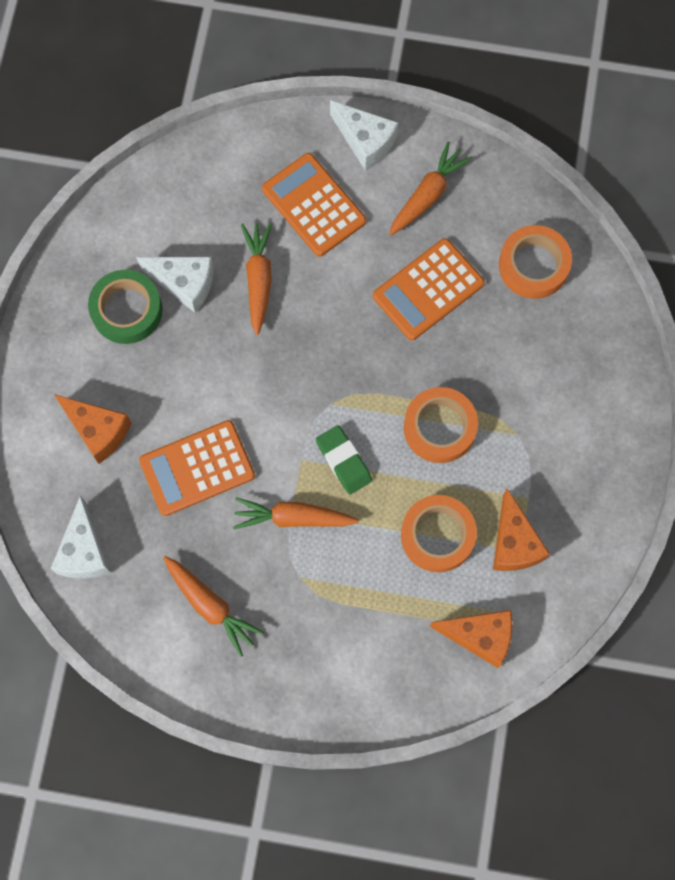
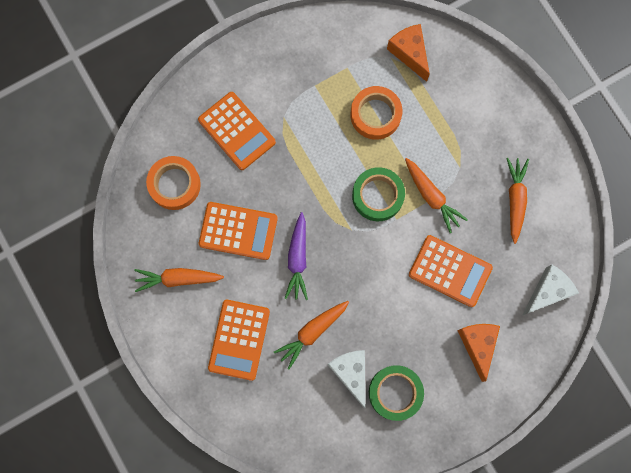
camera: 130 degrees left, 5 degrees up
(343, 461) = (377, 196): green eraser -> green tape
(346, 325) = (298, 259): none -> purple carrot
(365, 141) = (172, 344): white cheese -> none
(439, 428) = (315, 160): orange tape -> none
(514, 543) = (345, 74): orange cheese -> none
(542, 373) = (237, 131): none -> orange calculator

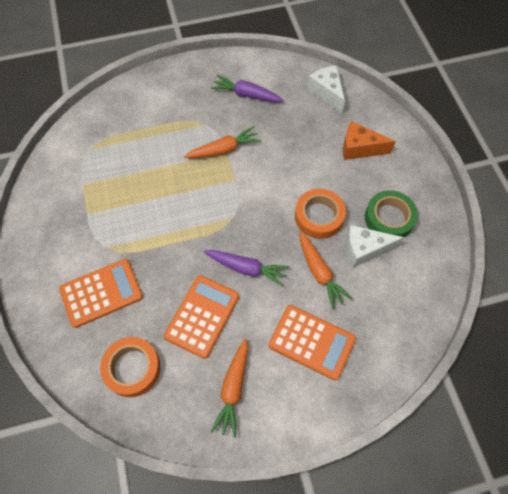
camera: 75 degrees left, 15 degrees down
(375, 115) = (135, 173): orange tape -> orange tape (319, 216)
(377, 196) = (209, 189): green tape -> none
(409, 53) = (92, 135): orange cheese -> none
(450, 271) = (292, 152): orange calculator -> none
(515, 200) = (246, 95): orange carrot -> purple carrot

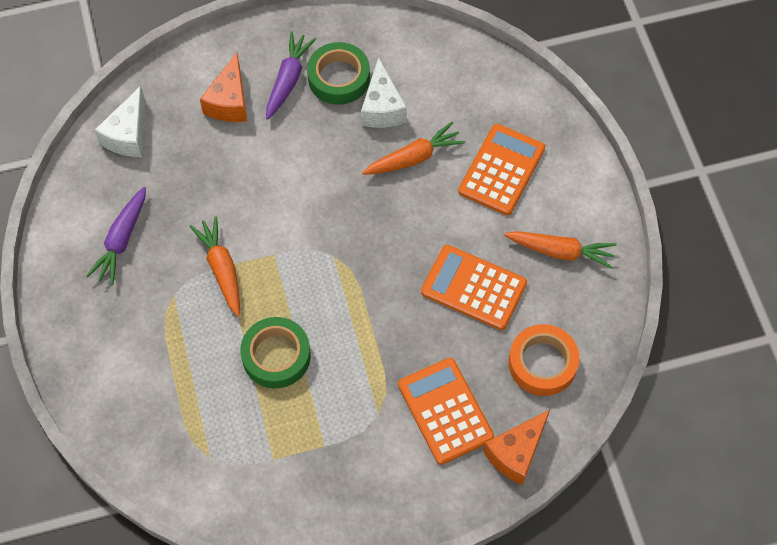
camera: 90 degrees left, 0 degrees up
(60, 344) = (516, 453): none -> orange cheese
(156, 183) = (276, 356): none -> green tape
(246, 268) = (408, 238): purple carrot -> purple carrot (288, 80)
(319, 216) = (334, 154): orange tape -> none
(327, 93) = (128, 135): white cheese -> white cheese turned 45 degrees counterclockwise

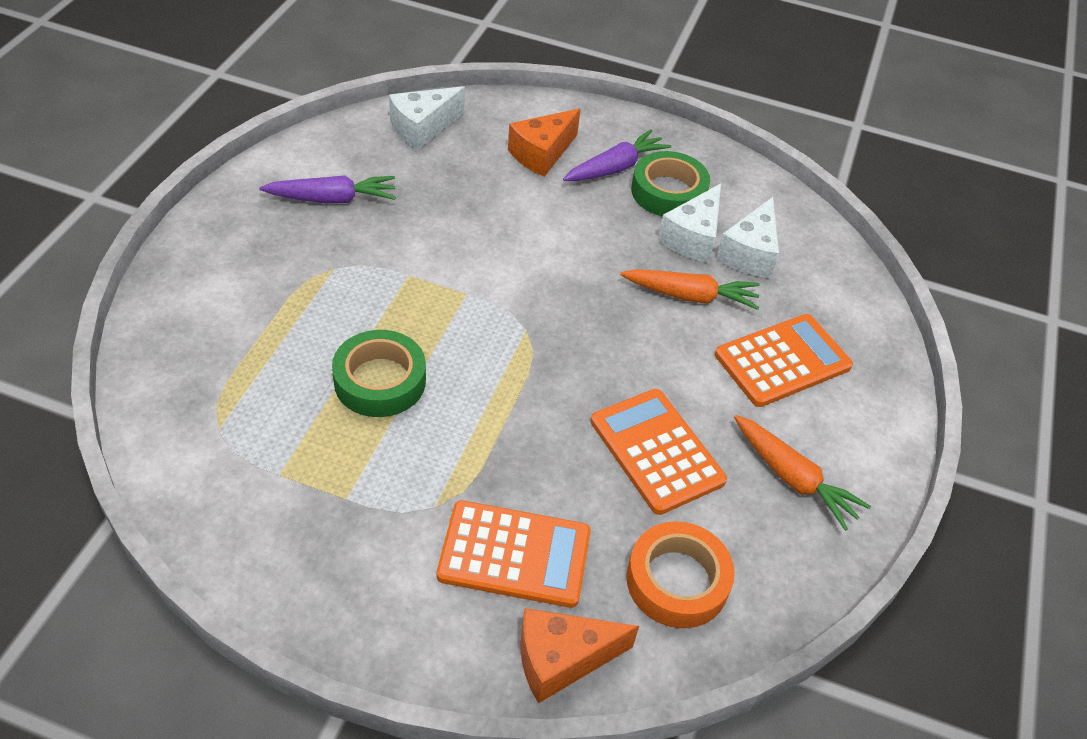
camera: 30 degrees right, 15 degrees down
(122, 240) = (332, 199): purple carrot -> purple carrot turned 150 degrees counterclockwise
(221, 269) = (401, 275): orange carrot -> none
(426, 96) = (750, 253): none -> white cheese
(445, 411) = (514, 554): orange calculator -> orange calculator turned 90 degrees clockwise

